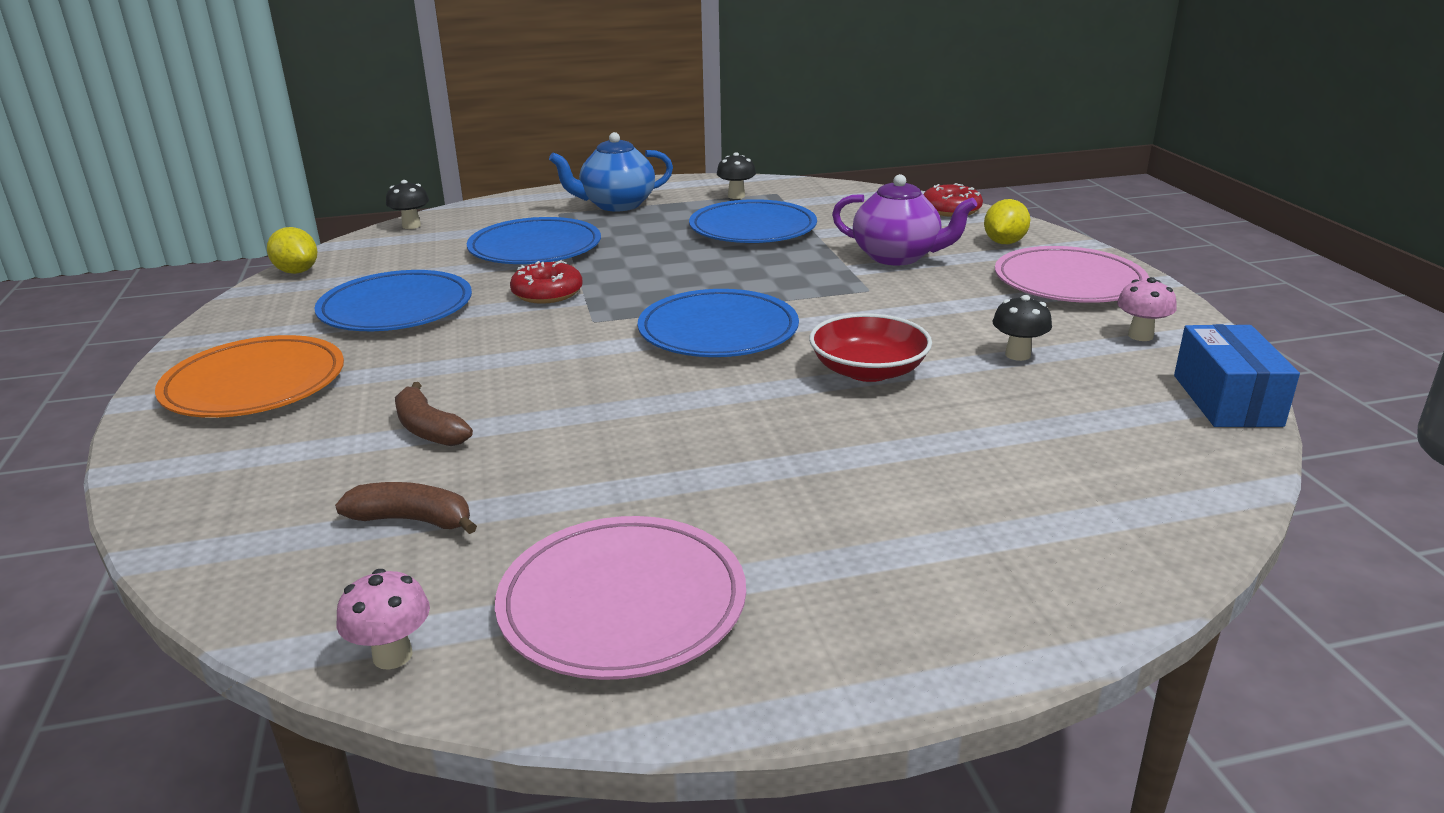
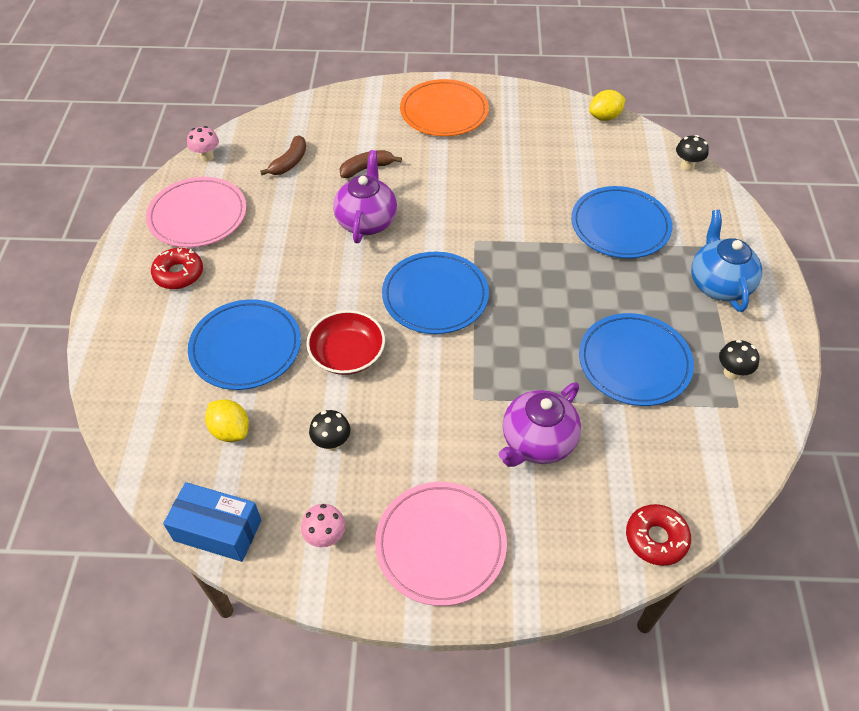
camera: 105 degrees right, 25 degrees up
(396, 308) = (527, 158): blue plate -> blue plate (246, 347)
(547, 293) = (529, 224): red donut -> red donut (178, 274)
(577, 404) = (366, 221): none -> purple teapot
(1004, 243) = (548, 541): yellow lemon -> yellow lemon (230, 430)

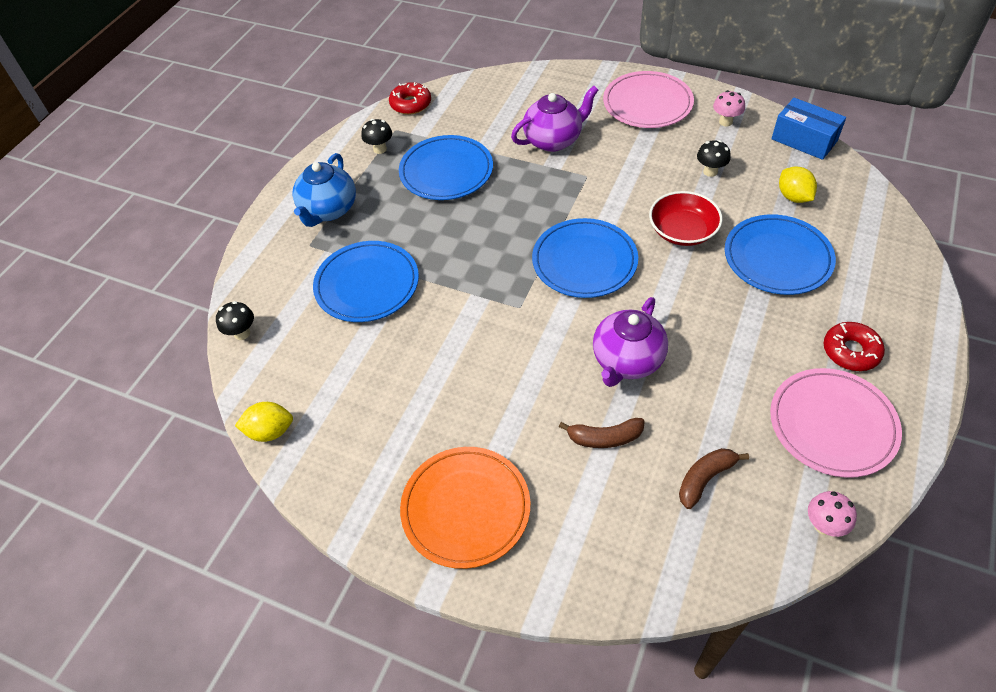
camera: 155 degrees left, 0 degrees up
(656, 538) = (507, 80): red donut -> red donut (410, 104)

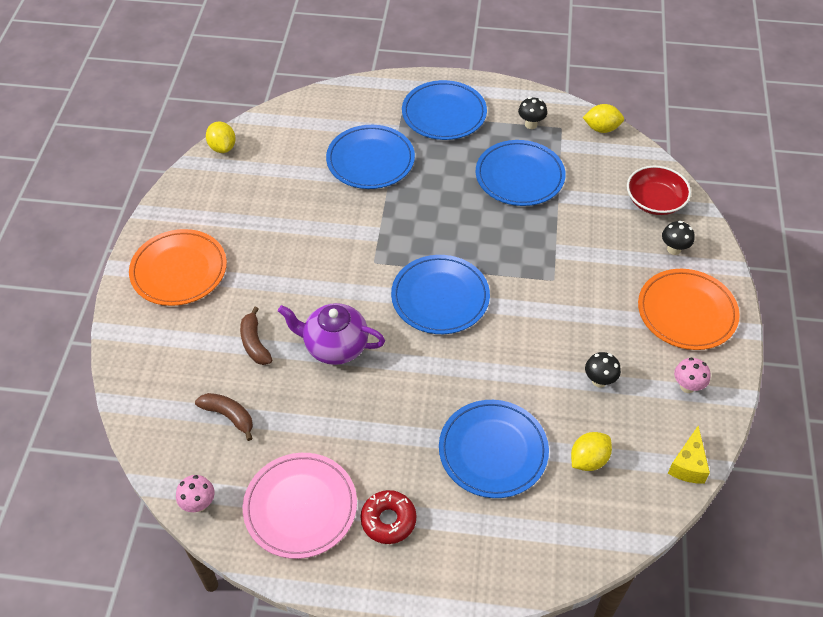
camera: 70 degrees right, 0 degrees up
(242, 333) = (303, 105): black mushroom -> black mushroom (674, 249)
(328, 210) = (444, 113): blue teapot -> blue plate
(410, 104) = (601, 128): red donut -> yellow lemon
(553, 140) = (594, 245): purple teapot -> none
(647, 104) = (686, 312): pink plate -> orange plate
(682, 231) = (504, 367): red bowl -> red bowl (655, 201)
(804, 140) = (688, 465): blue box -> yellow cheese

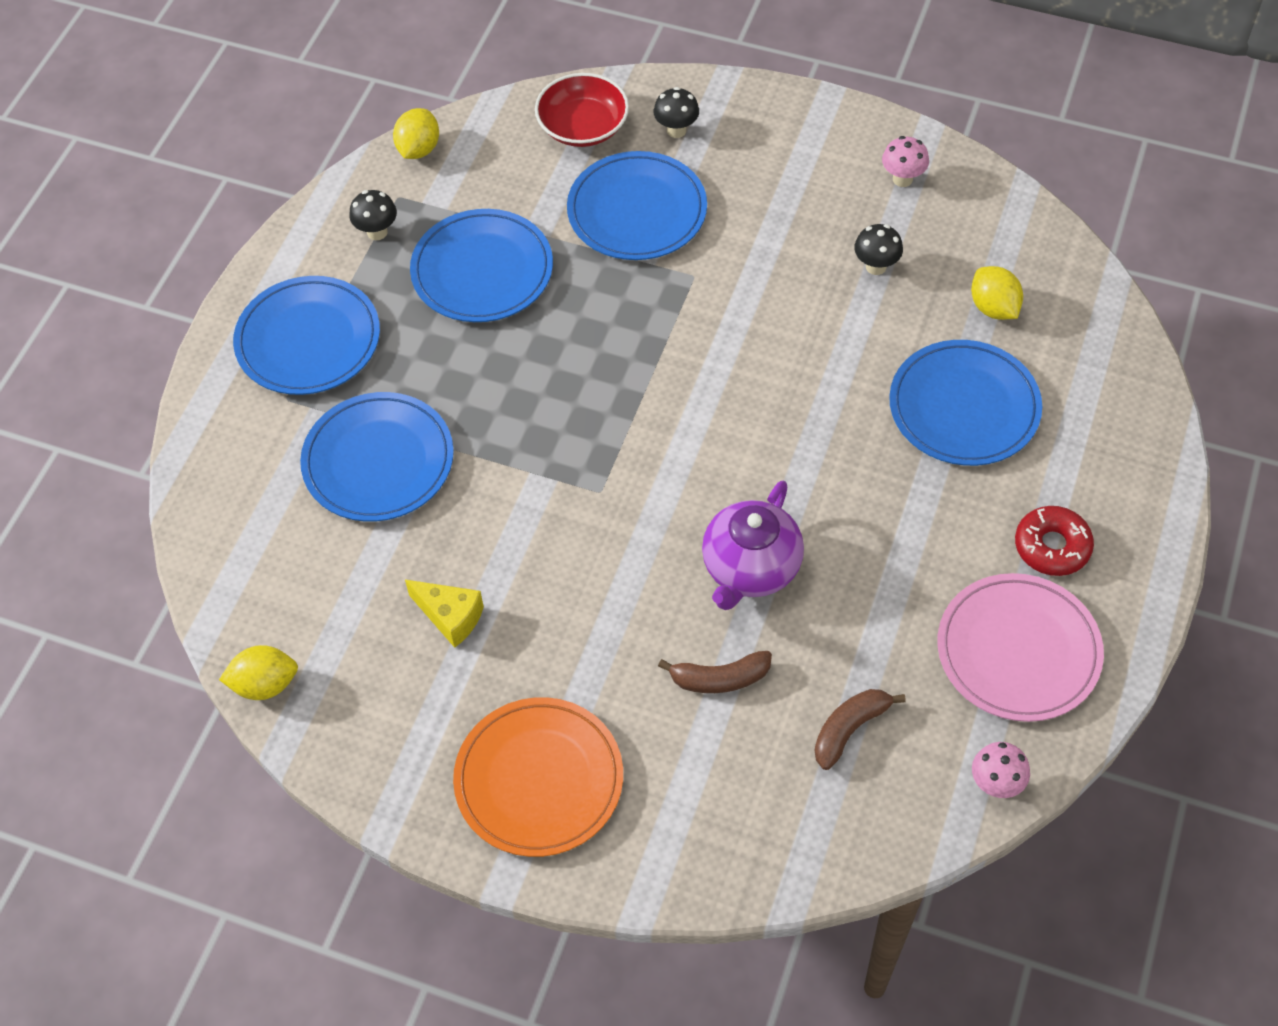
camera: 75 degrees left, 5 degrees up
(440, 297) = (691, 418): blue plate -> blue plate (637, 211)
(686, 312) = (786, 147): orange plate -> none
(688, 465) = (1016, 210): yellow cheese -> yellow cheese (450, 617)

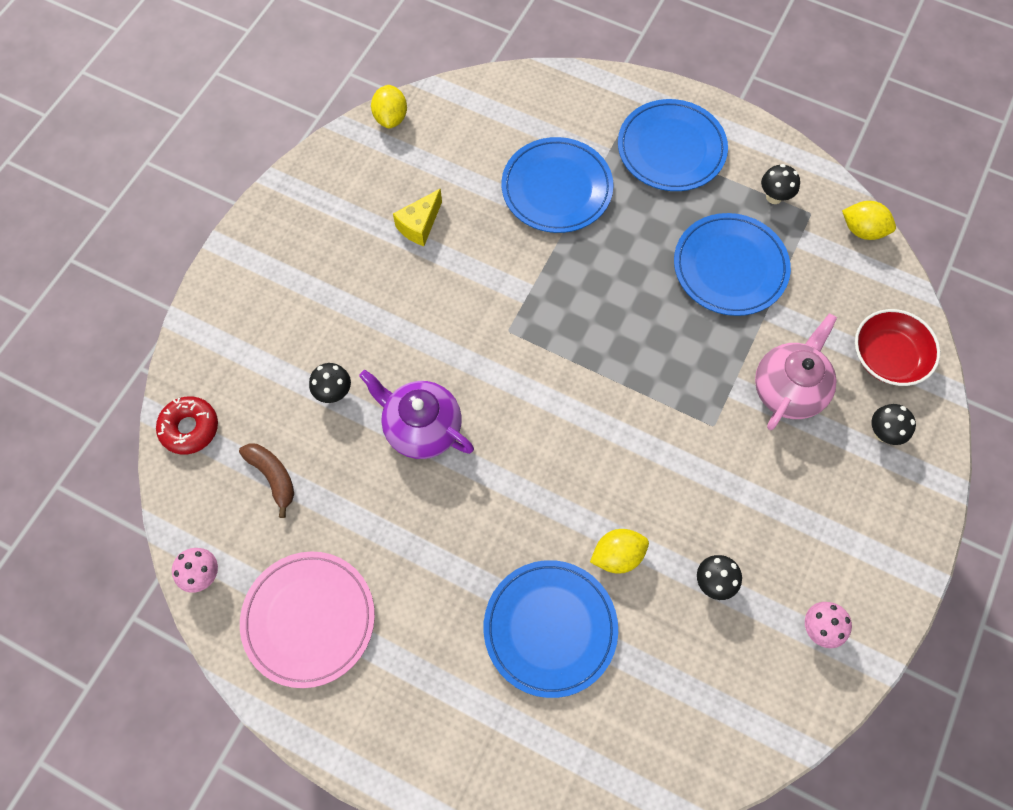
camera: 95 degrees right, 10 degrees up
(539, 780) = (284, 269): orange plate -> none
(637, 211) = (788, 389): blue plate -> pink teapot
(719, 678) = (334, 392): brown banana -> black mushroom
(993, 308) = (657, 681): yellow lemon -> yellow lemon (617, 555)
(1052, 546) = (398, 672): red donut -> red donut (190, 428)

